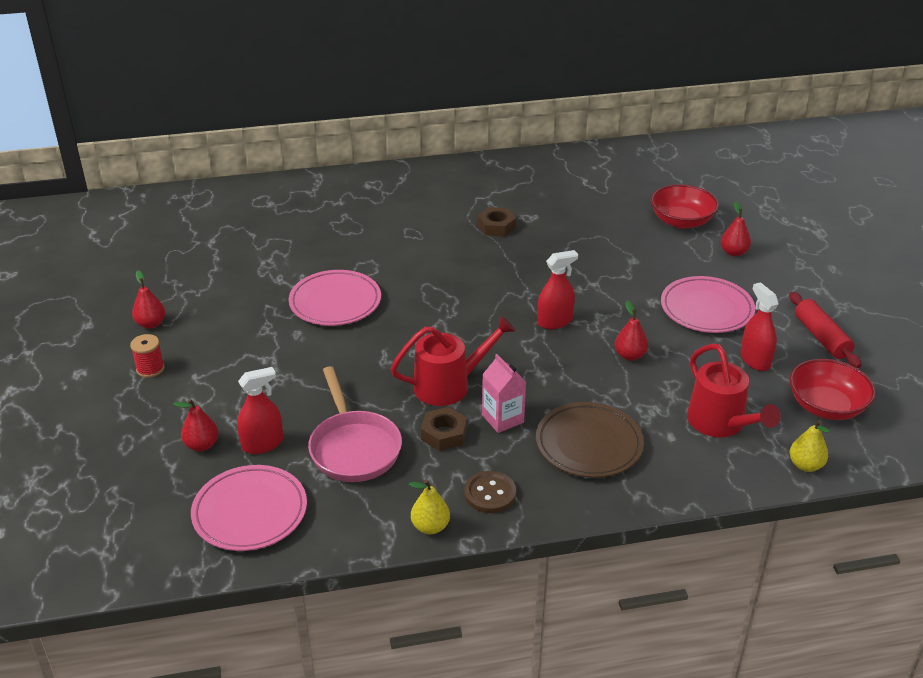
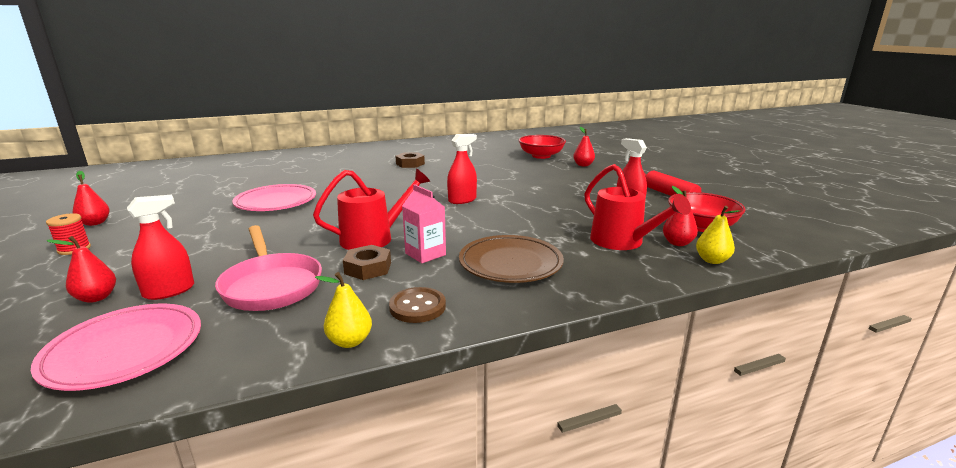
camera: 10 degrees left, 15 degrees down
(629, 356) = (528, 212): red pear -> red pear (677, 243)
(706, 309) = (577, 188): pink plate -> none

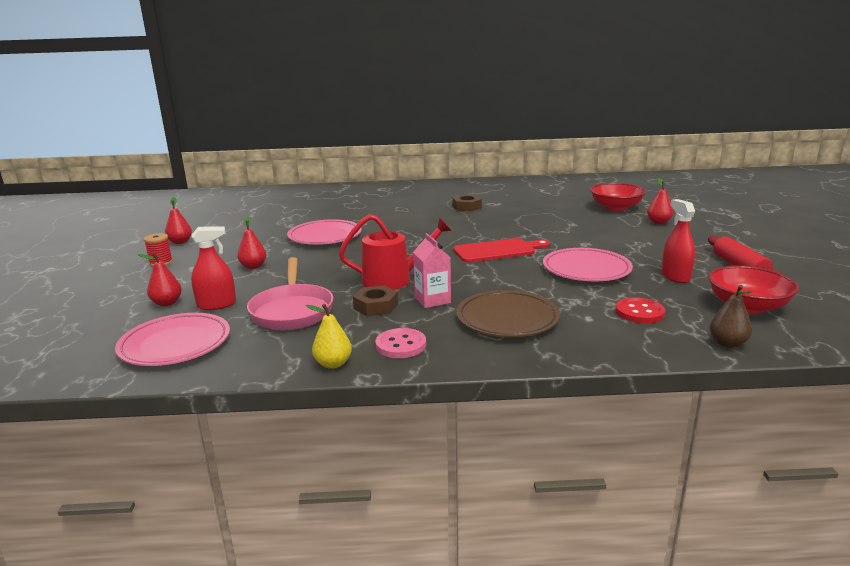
camera: 20 degrees right, 0 degrees up
(417, 307) = (401, 345): brown button -> pink button
(462, 200) = (497, 251): red spray bottle -> red cutting board
(552, 209) = (586, 269): none -> pink plate
(622, 242) = (639, 312): red watering can -> red button
(677, 243) = (702, 321): red pear -> red pear (253, 266)
(712, 260) = (727, 343): yellow pear -> brown pear

